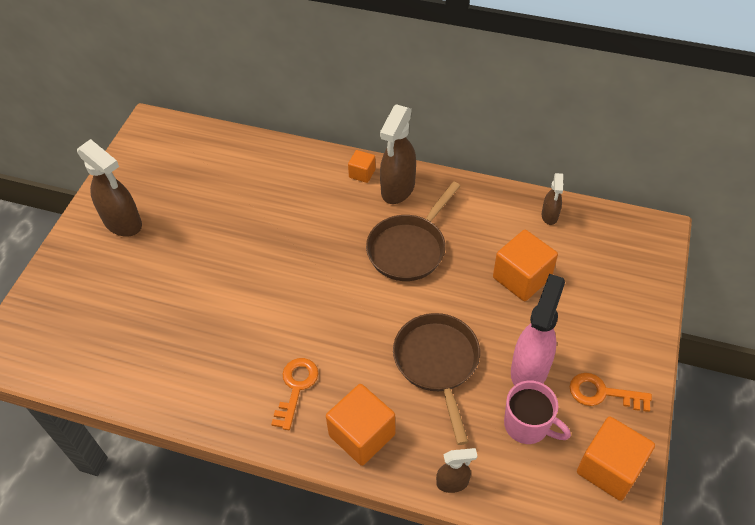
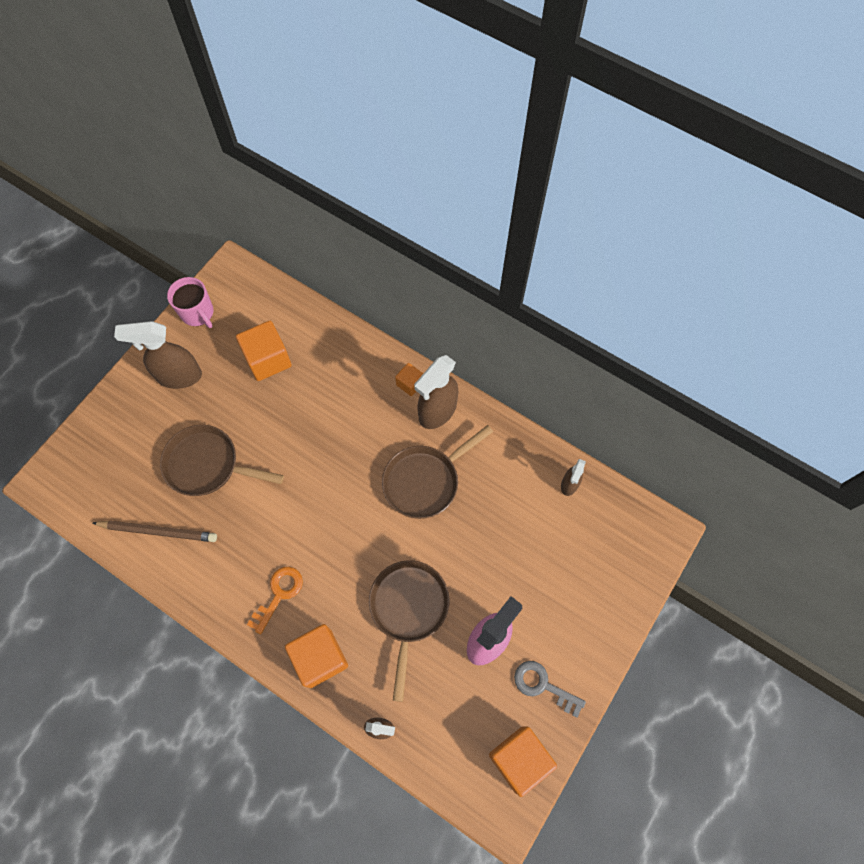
camera: 15 degrees right, 15 degrees up
(123, 223) = (178, 376): brown spray bottle -> brown spray bottle turned 120 degrees clockwise
(144, 365) = (158, 531): none -> brown pencil
(179, 291) = (207, 465): none -> brown pan
(522, 278) = (517, 544): orange cube -> orange cube (268, 359)
(528, 425) = (465, 695): pink mug -> pink mug (198, 313)
(602, 393) = (543, 686): orange key -> grey key

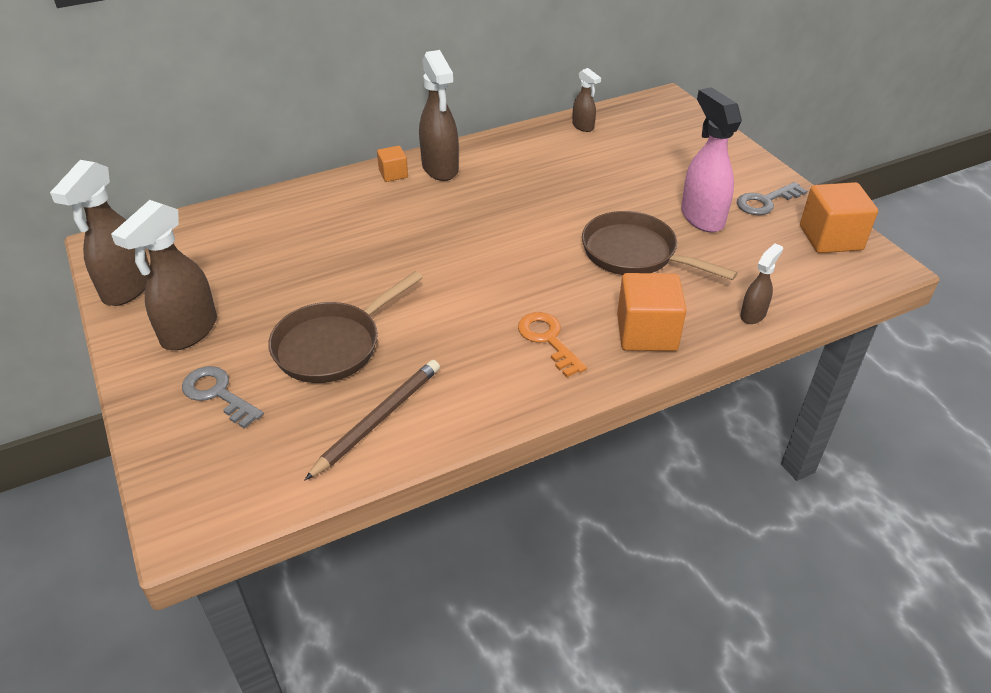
camera: 60 degrees left, 25 degrees down
(137, 430) = (218, 394): none -> grey key
(198, 313) = (127, 289): pink mug -> brown spray bottle
(268, 359) = (255, 255): orange cube -> none
(425, 481) = (506, 199): brown pan -> none

